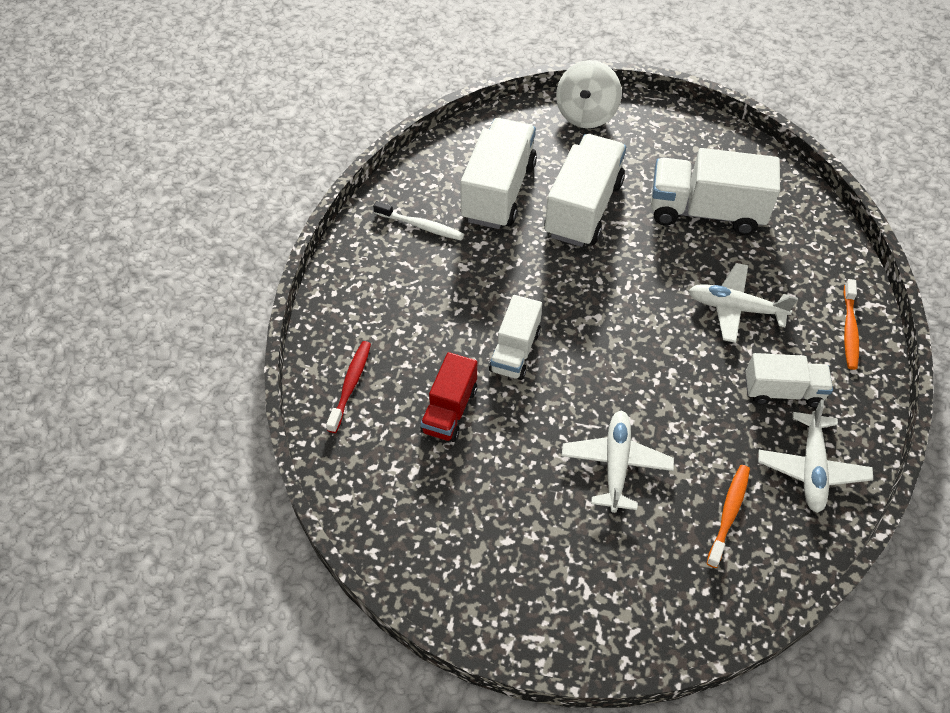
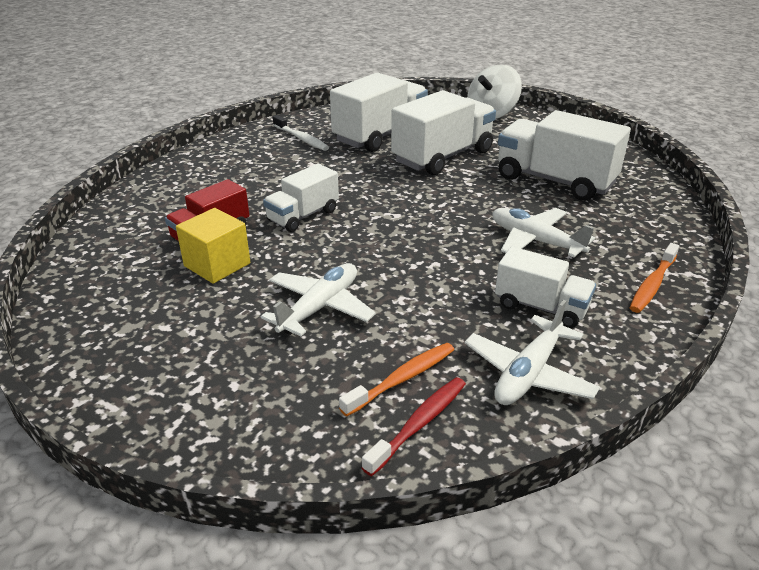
camera: 25 degrees right, 20 degrees down
(351, 385) = (152, 201): red toothbrush -> red toothbrush (419, 424)
(489, 449) = (217, 265): none -> yellow cube

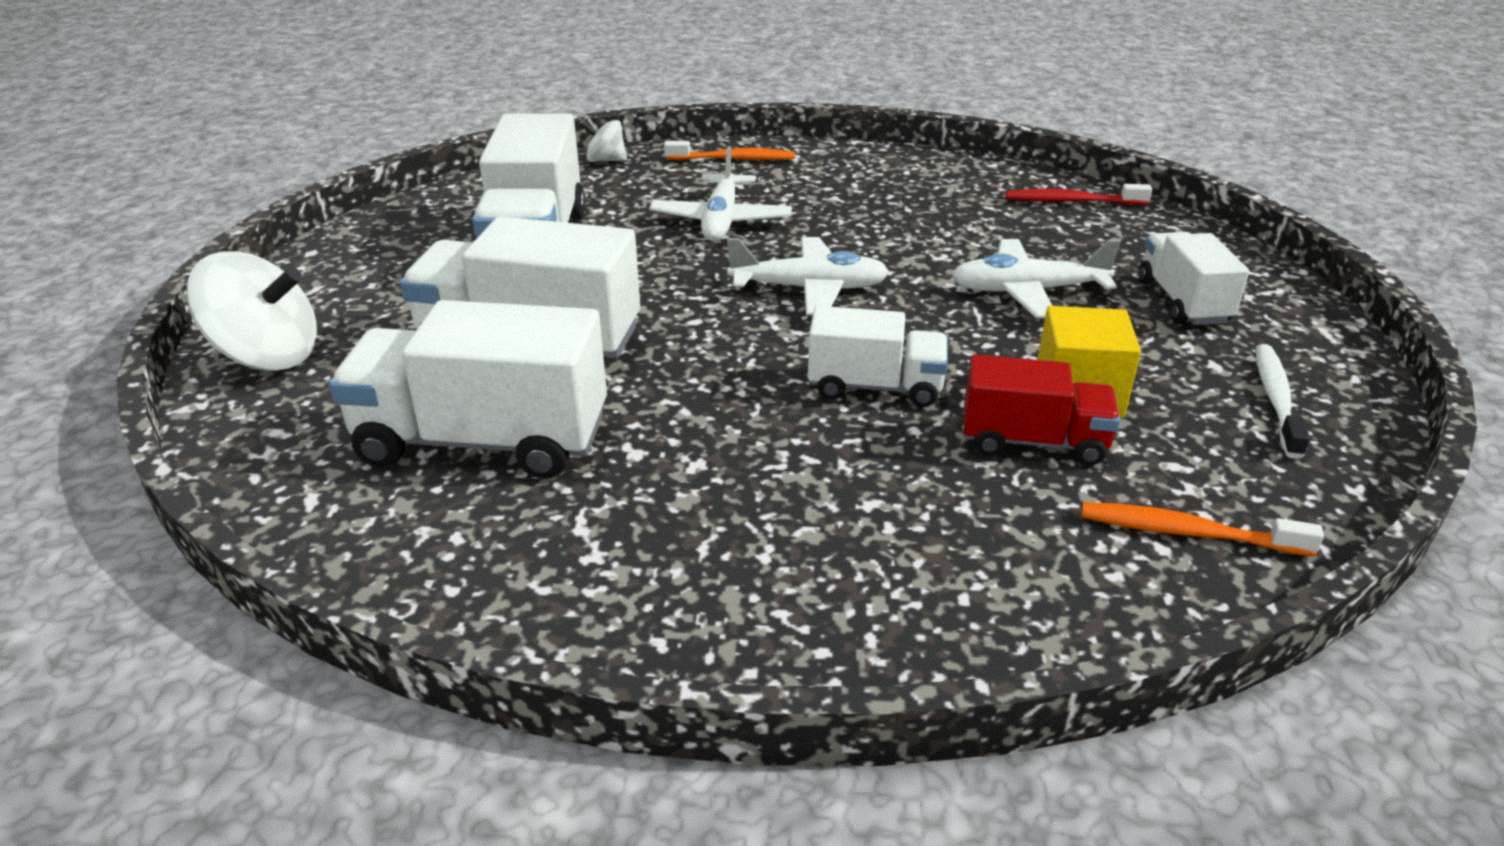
camera: 125 degrees left, 0 degrees up
(301, 139) = (589, 537): white toothbrush -> white toothbrush (1276, 399)
(402, 379) = (1041, 221): orange toothbrush -> orange toothbrush (1187, 532)
(528, 373) = (945, 180): white plane -> white plane (809, 289)
(541, 307) = (845, 193): white truck -> white truck (1182, 302)
(682, 233) = (605, 160): none -> white spinning top

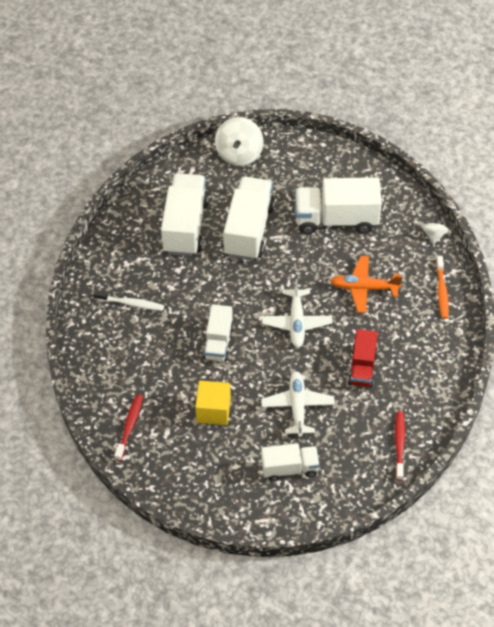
camera: 90 degrees right, 20 degrees up
(721, 221) = (364, 288): white plane -> orange plane
(1033, 441) = (182, 389): red truck -> red truck (362, 367)
(1187, 532) = (129, 426): orange toothbrush -> red toothbrush
(1276, 399) = (209, 480): white toothbrush -> white toothbrush (131, 303)

